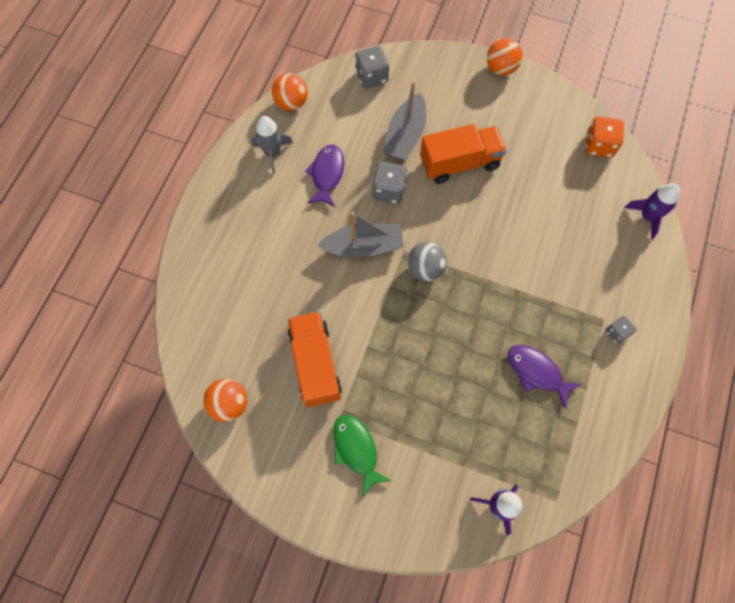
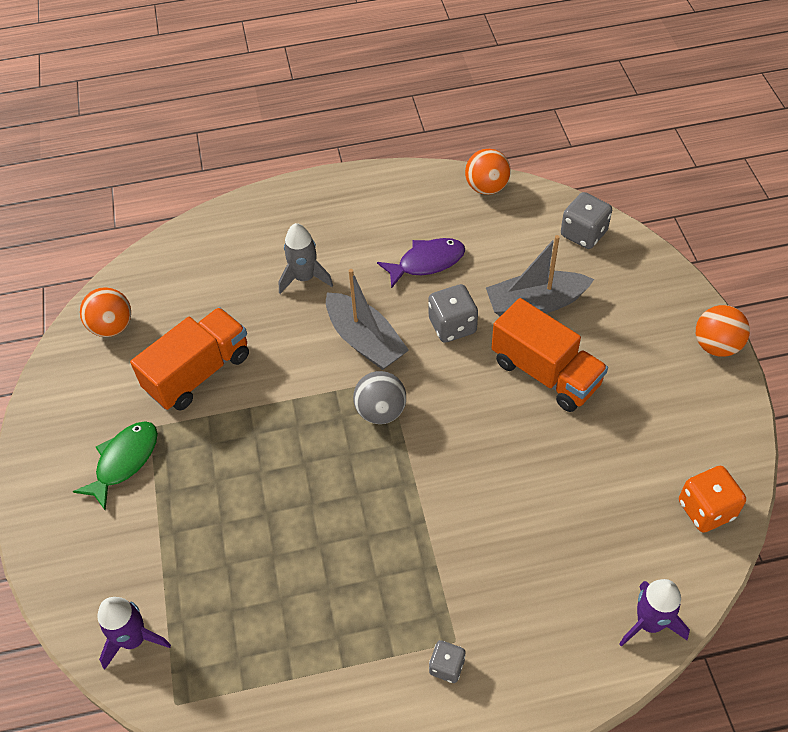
camera: 60 degrees right, 15 degrees down
(273, 153) = (413, 206): grey rocket -> grey rocket (304, 278)
(537, 372) = (328, 597): purple fish -> none

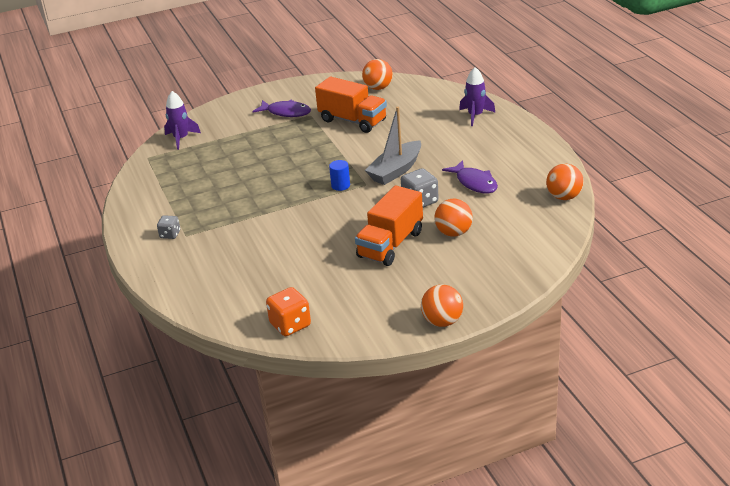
camera: 80 degrees right, 20 degrees down
(124, 461) = (286, 112): green fish -> purple fish
(304, 278) = (441, 140): grey rocket -> none
(381, 411) = (340, 185): grey ball -> blue cylinder
(535, 303) = (453, 233): grey boat -> orange ball
(583, 234) = (535, 247): grey dice -> none
(649, 623) = (202, 306): purple rocket -> purple rocket (475, 116)

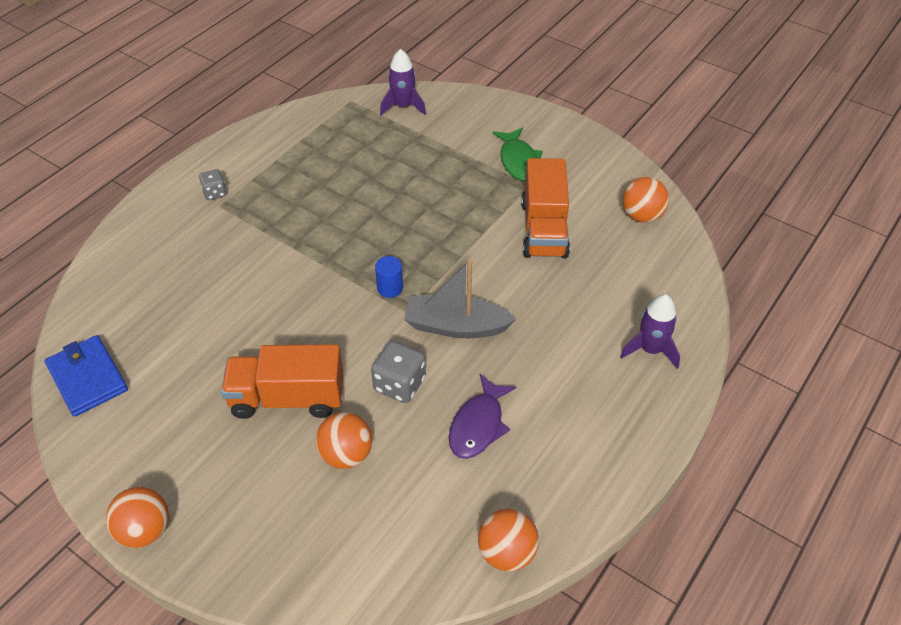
camera: 55 degrees right, 15 degrees up
(286, 112) = (518, 161): purple fish -> green fish
(290, 325) = (87, 378): orange dice -> blue wallet

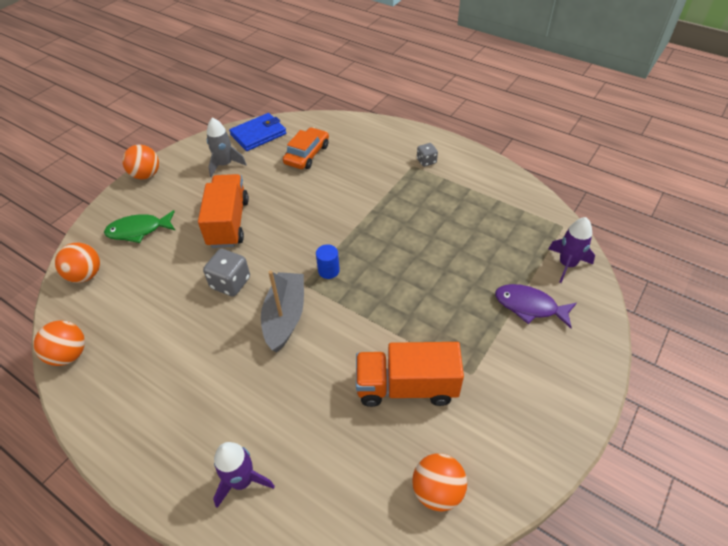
camera: 90 degrees right, 0 degrees up
(152, 416) = (225, 164): none -> grey rocket
(160, 314) = (307, 154): none -> orange car
(346, 454) = (175, 258): orange ball -> orange ball (85, 275)
(478, 425) = (183, 335): purple fish -> purple fish (529, 306)
(518, 161) = (507, 364): green fish -> green fish (138, 230)

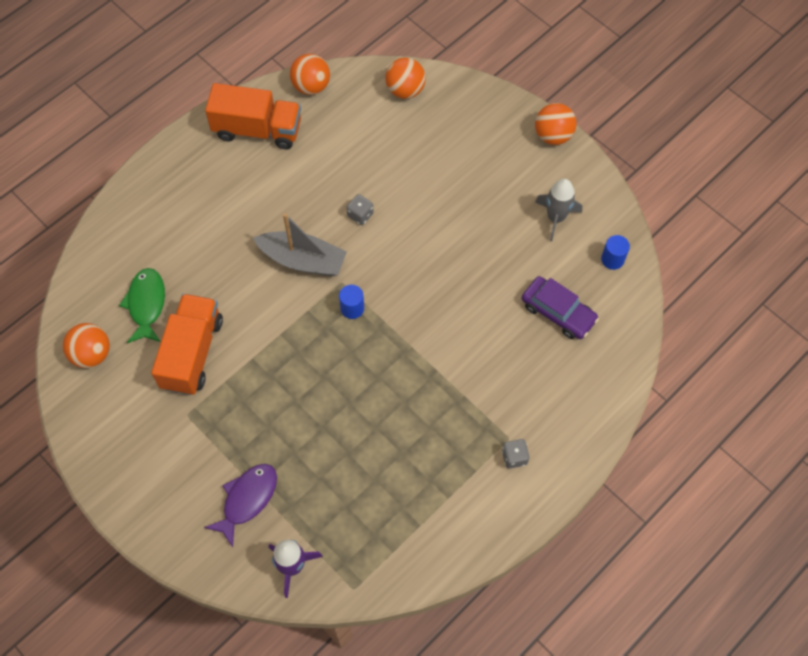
camera: 100 degrees right, 15 degrees up
(138, 230) = (459, 132): green fish -> green fish (146, 304)
(228, 223) = (450, 217): orange truck -> orange truck (257, 130)
(230, 283) = (360, 215): grey dice -> grey dice, size x0.61
(242, 481) = (150, 213): purple rocket -> none
(258, 134) = (612, 259): blue wallet -> blue cylinder
(307, 154) = (558, 312): orange car -> purple car

